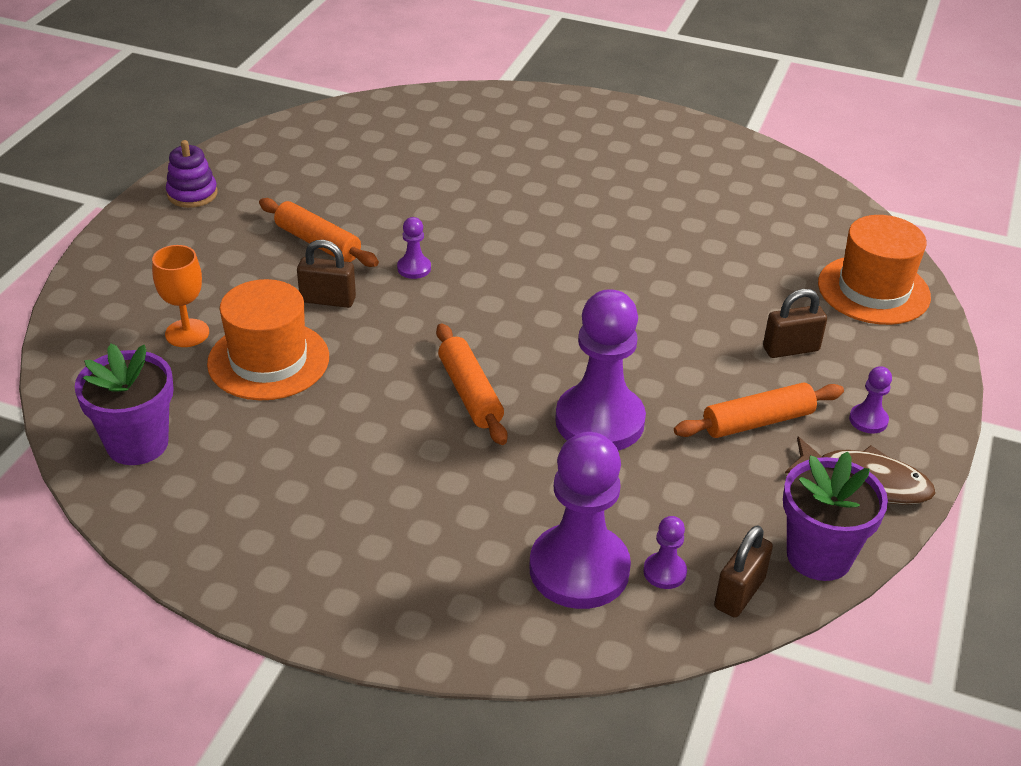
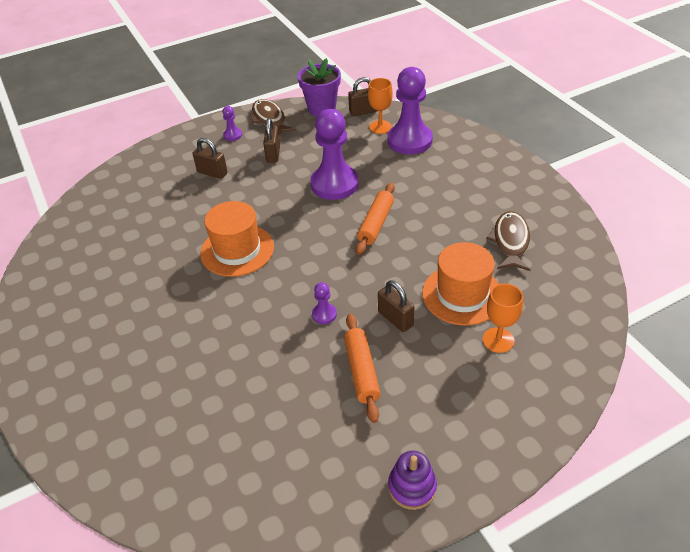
camera: 135 degrees left, 5 degrees up
(137, 444) = (565, 279): purple flower pot -> none
(252, 462) = (510, 241): none -> brown fish
(664, 572) = (380, 127): purple pawn -> orange goblet
(757, 421) = (273, 154): orange rolling pin -> brown padlock
(873, 290) = (132, 178): orange hat -> orange hat (237, 250)

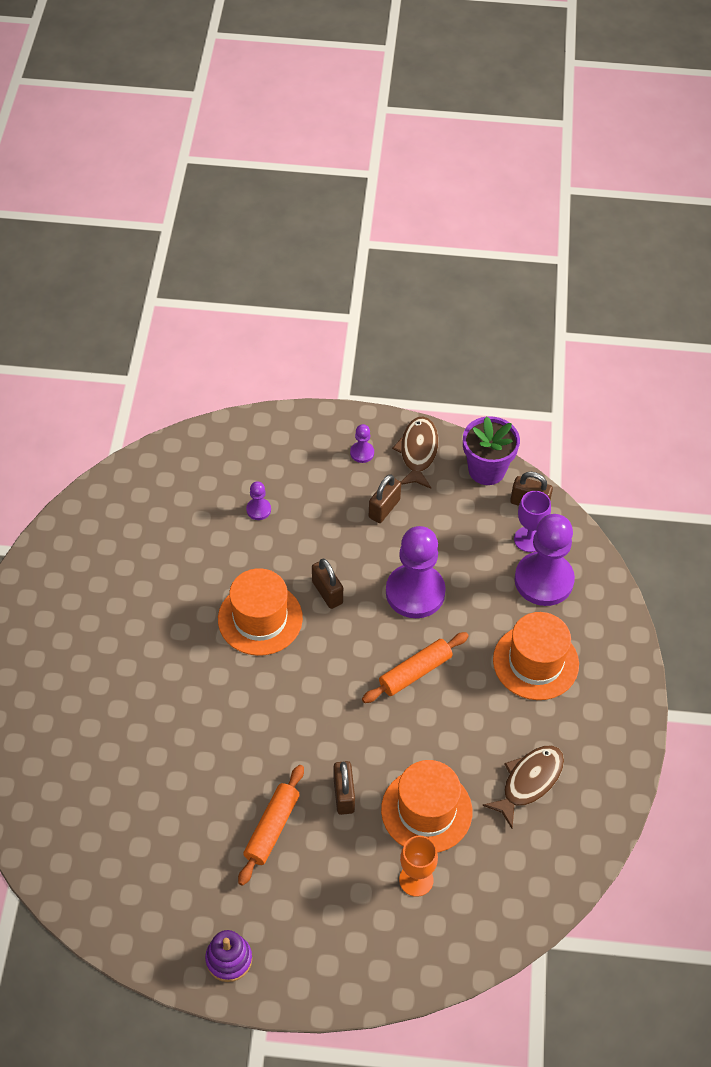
camera: 30 degrees right, 10 degrees up
(212, 173) = (304, 497): brown padlock -> brown padlock (327, 592)
(324, 314) = (285, 747): purple pawn -> purple pawn (258, 510)
(380, 127) = (528, 539): orange goblet -> purple goblet
(447, 180) = (535, 662): none -> orange hat

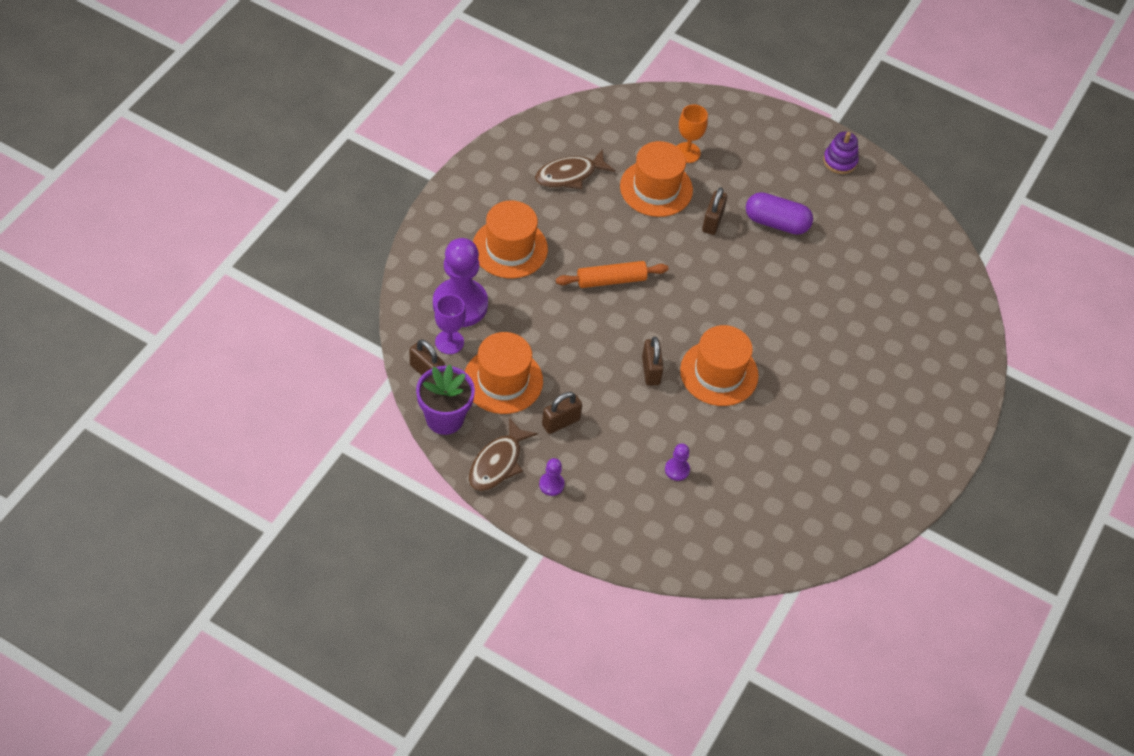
camera: 160 degrees left, 0 degrees up
(272, 828) = (776, 223): orange rolling pin -> purple capsule
(415, 592) = (575, 340): purple pawn -> none
(458, 524) = (503, 380): none -> orange hat

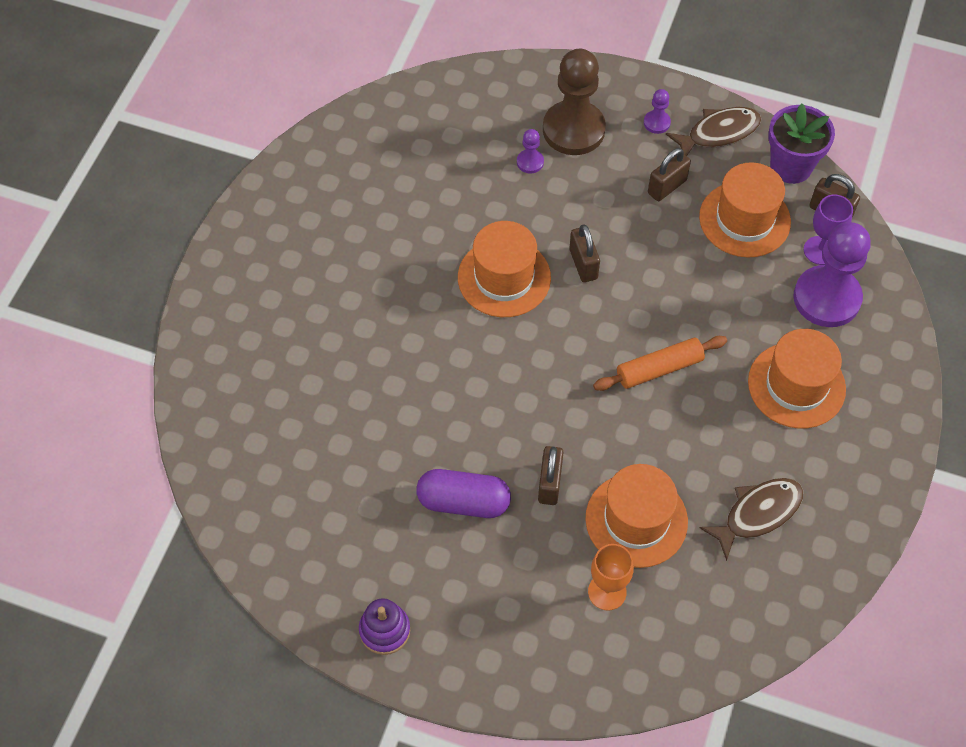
camera: 175 degrees right, 5 degrees up
(497, 463) = (718, 133): brown fish -> brown fish turned 45 degrees clockwise
(630, 493) = (573, 130): none -> brown pawn

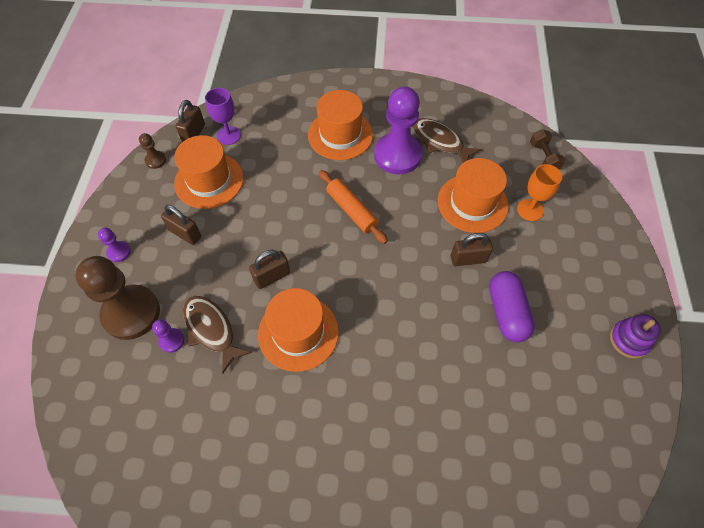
camera: 105 degrees left, 0 degrees up
(697, 651) = (543, 157): none -> brown dumbbell
(718, 133) = (126, 208): brown fish -> brown fish (211, 330)
(791, 166) = (155, 160): purple flower pot -> brown pawn
(826, 298) = (267, 127): purple pawn -> purple pawn (397, 155)

